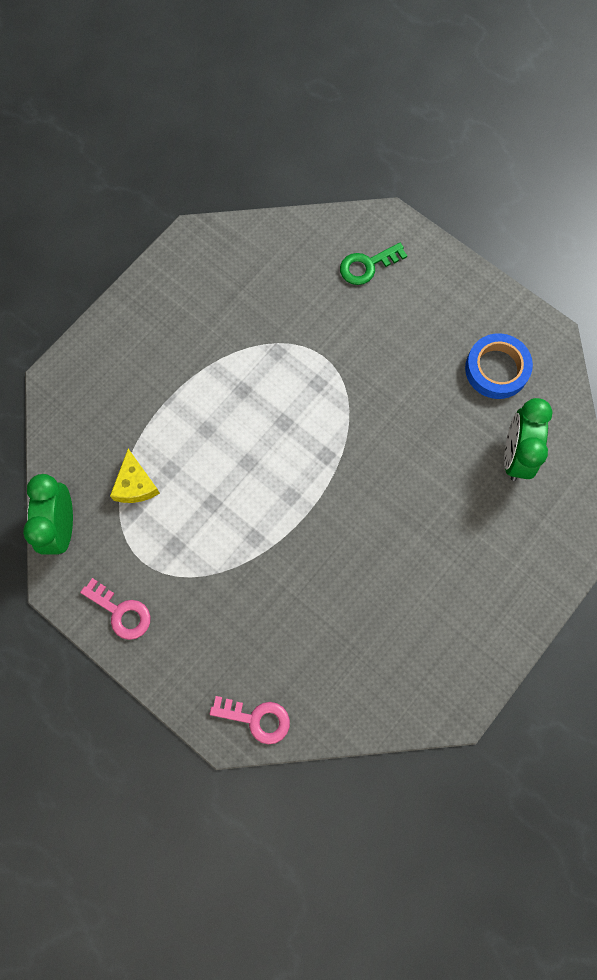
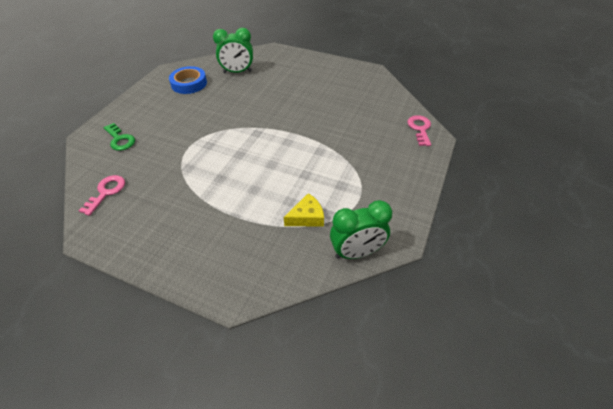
camera: 105 degrees left, 25 degrees down
(121, 612) = (398, 200): pink key -> pink key (106, 192)

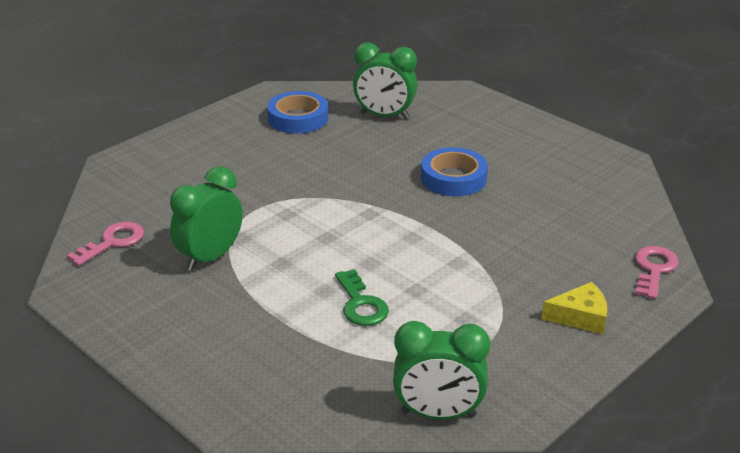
camera: 20 degrees right, 15 degrees down
(120, 139) = (160, 177): green key -> green key (361, 304)
(174, 186) = (210, 257): none -> green clock
(292, 100) = (453, 178): none -> blue tape
(307, 217) = (386, 348): yellow cheese -> yellow cheese (580, 317)

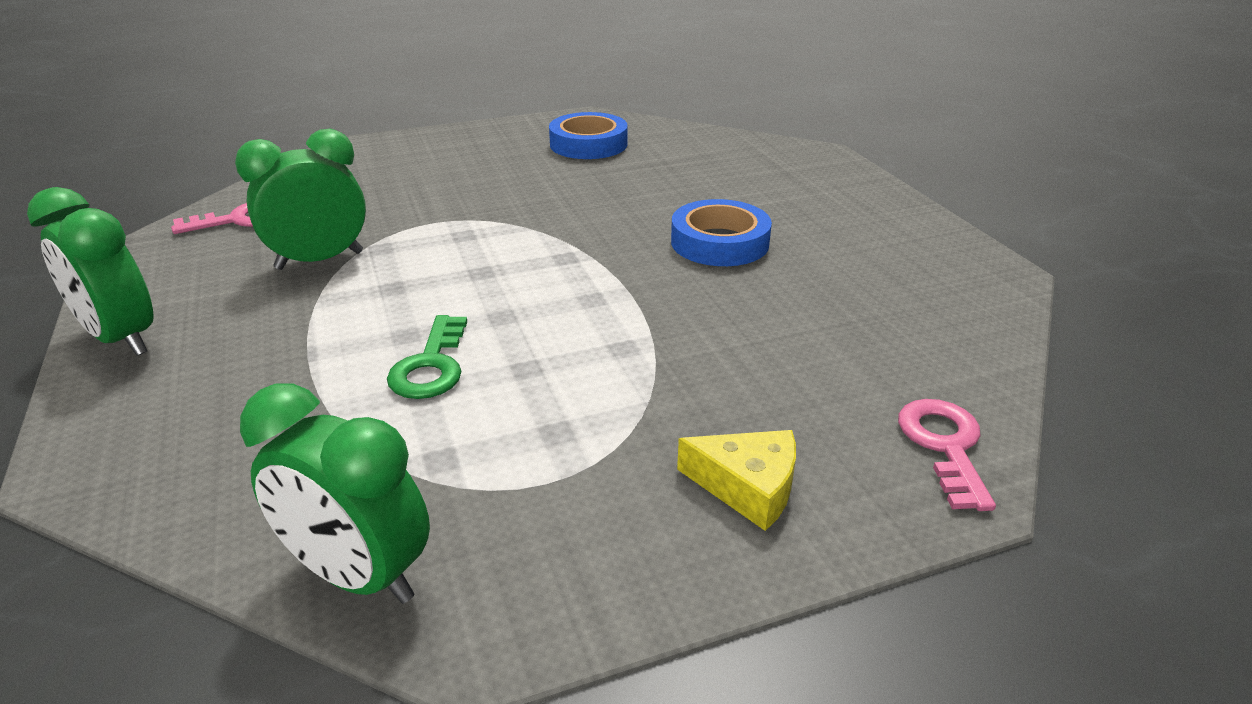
camera: 25 degrees right, 0 degrees up
(384, 116) = (695, 160): green clock -> green clock (121, 339)
(653, 269) = (944, 446): pink key -> pink key turned 45 degrees counterclockwise

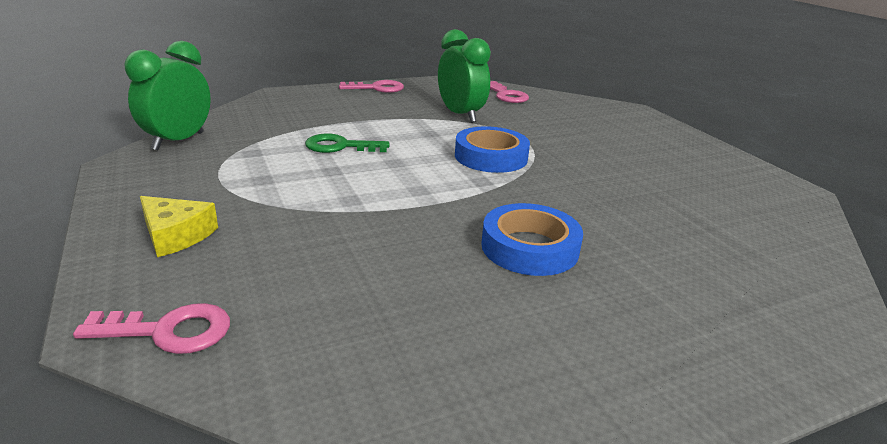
camera: 85 degrees right, 5 degrees down
(121, 339) = (377, 88): green clock -> pink key
(588, 144) = (720, 190): blue tape -> blue tape (491, 157)
(747, 487) = (176, 235): yellow cheese -> yellow cheese turned 75 degrees counterclockwise

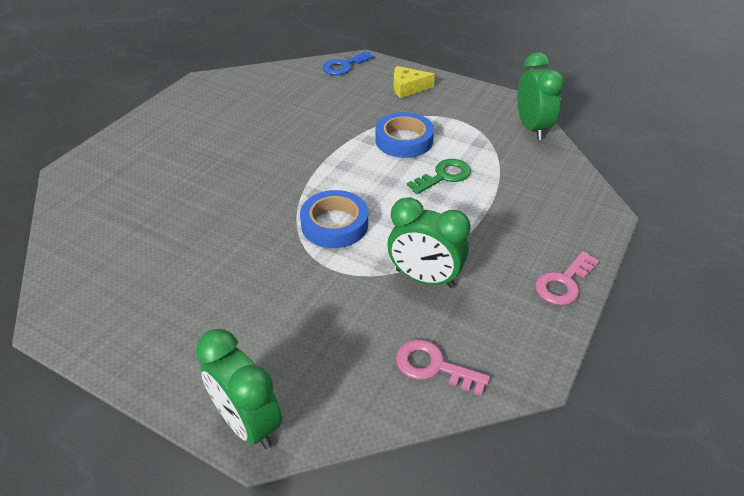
camera: 145 degrees right, 15 degrees up
(168, 331) = (344, 66): pink key -> blue key
(529, 247) = (245, 156): blue tape -> blue tape (404, 140)
(637, 114) = (248, 423): none -> green clock

